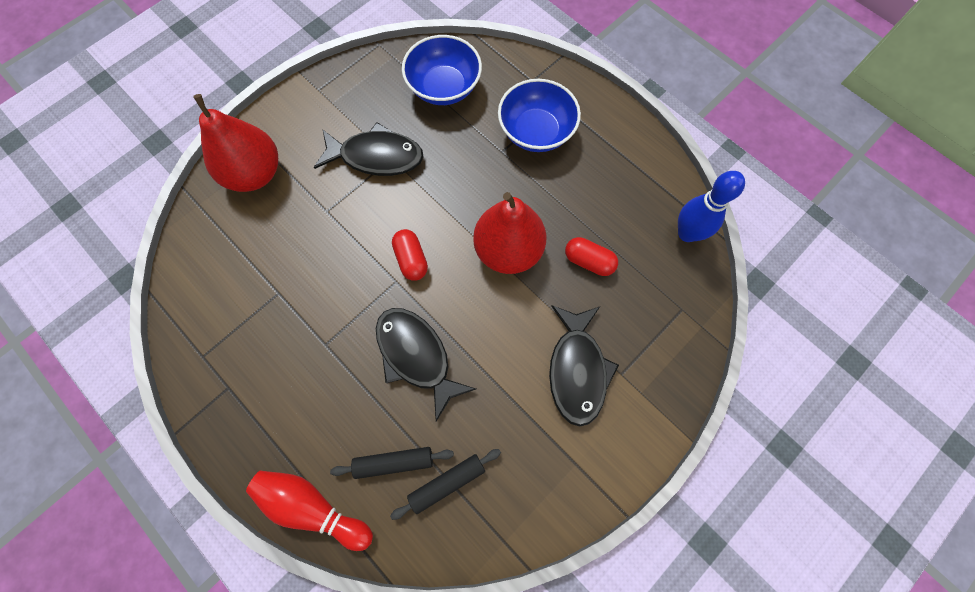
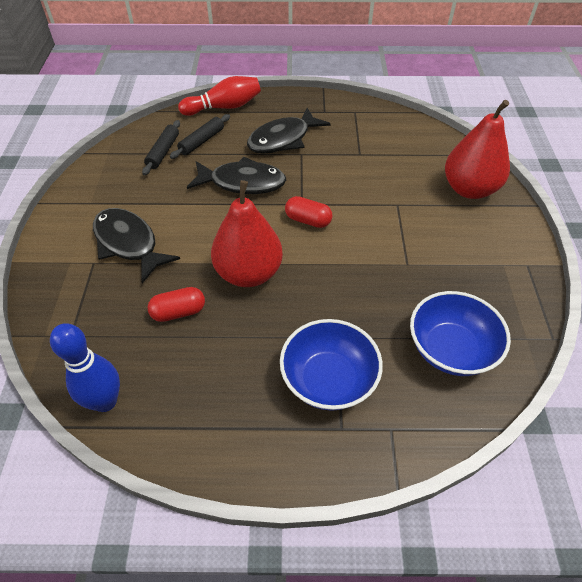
camera: 135 degrees right, 20 degrees down
(376, 157) = (418, 257): black fish -> black fish (283, 139)

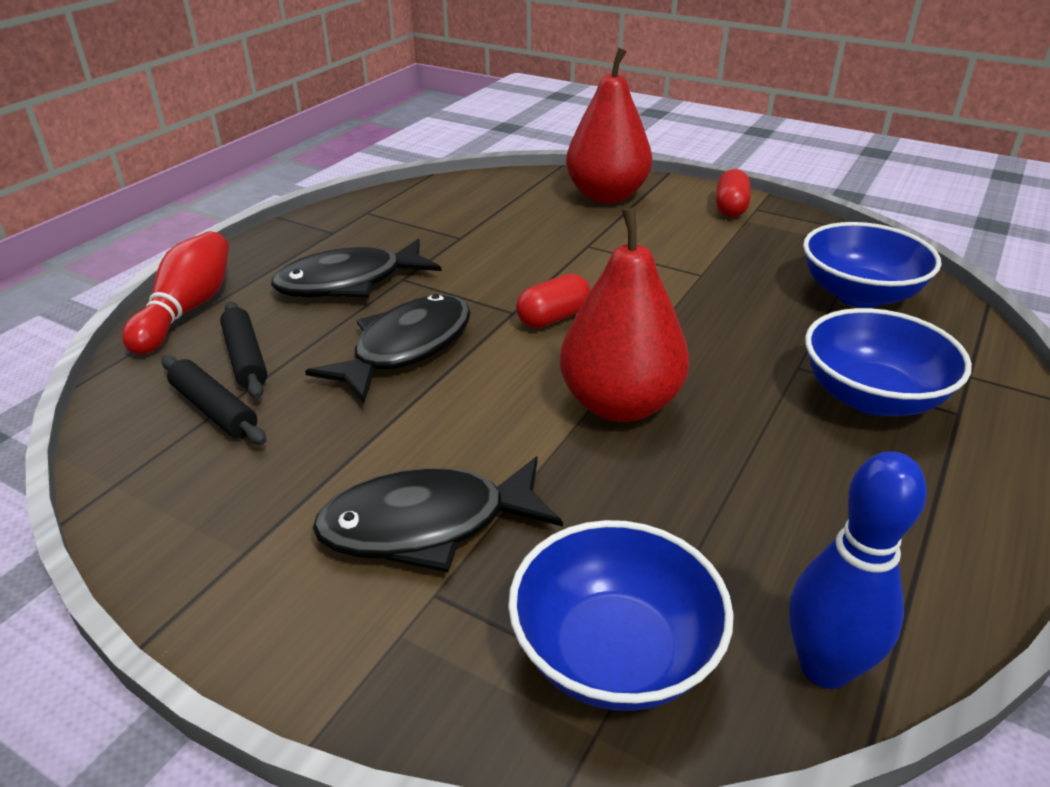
camera: 60 degrees left, 15 degrees down
(85, 327) = (614, 652): none -> blue bowl
(178, 312) = (655, 506): red capsule -> red capsule (731, 208)
(283, 139) = (349, 282): black fish -> black fish turned 75 degrees clockwise

